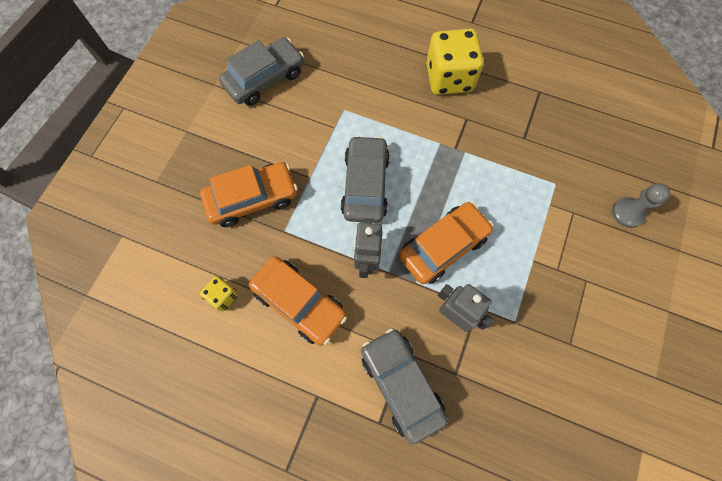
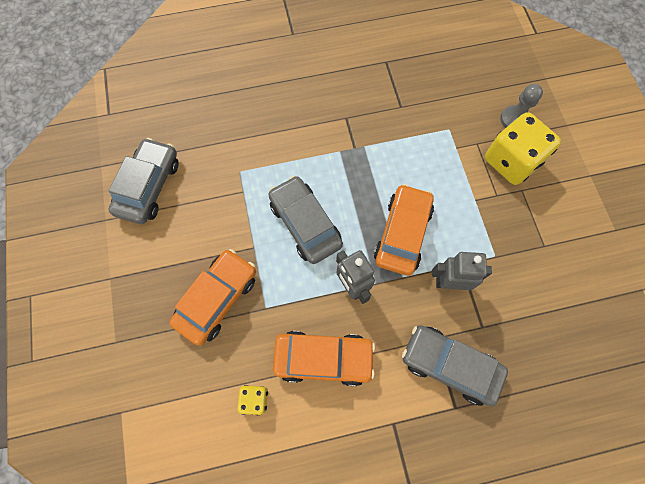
camera: 35 degrees left, 0 degrees up
(449, 78) = (308, 92): yellow dice -> yellow dice (511, 161)

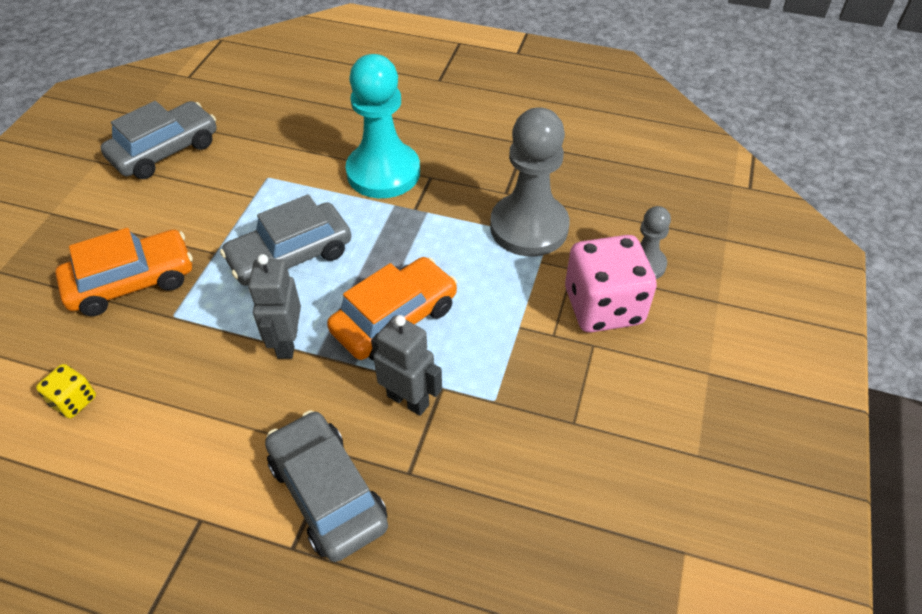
camera: 30 degrees right, 20 degrees down
(305, 224) = (290, 256): grey car -> grey car turned 120 degrees counterclockwise
(314, 129) = (383, 173): none -> turquoise pawn
(323, 358) = (186, 400): orange car -> none
(433, 126) = (529, 227): none -> grey pawn
(511, 161) = (603, 307): yellow dice -> pink dice

